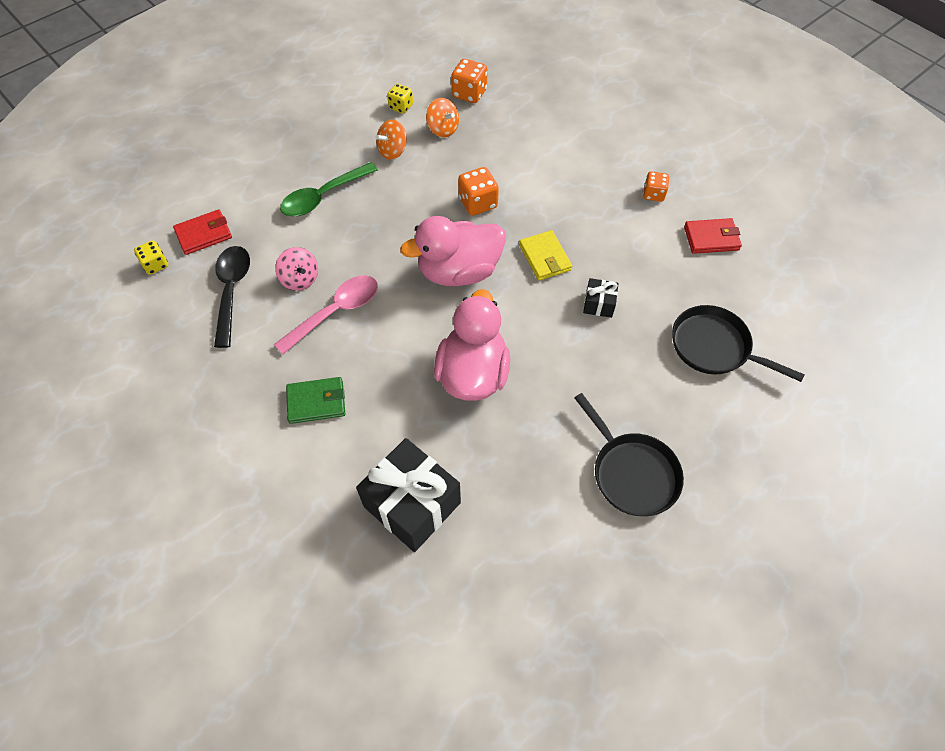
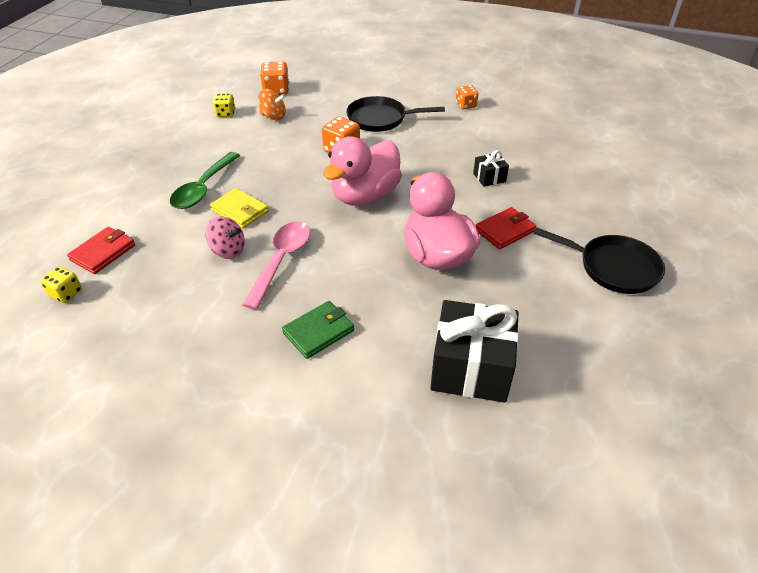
camera: 30 degrees left, 15 degrees down
(232, 291) = (166, 283): black spoon -> none
(393, 151) = (242, 141): orange spinning top -> none
(545, 257) = (423, 165): yellow wallet -> yellow wallet (240, 211)
(711, 238) = (527, 116): red wallet -> red wallet (505, 231)
(714, 347) = (590, 172): black pan -> black pan (380, 119)

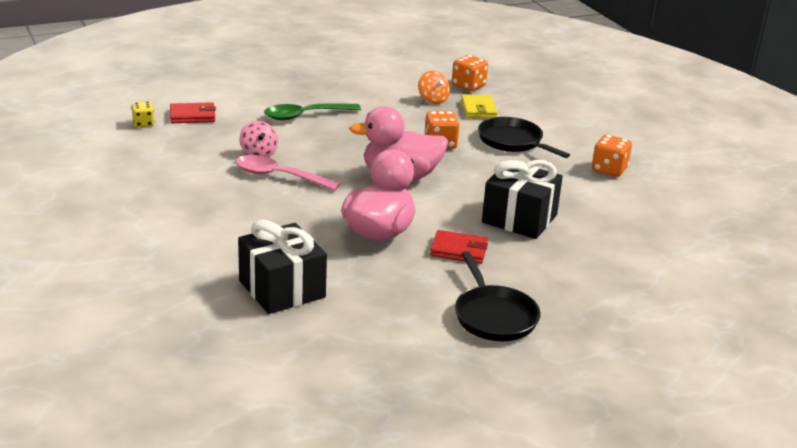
camera: 45 degrees right, 15 degrees down
(225, 113) = (402, 82): yellow dice -> none
(240, 211) = (304, 139): yellow wallet -> yellow wallet (478, 109)
(281, 260) = (279, 176): pink spoon -> pink spoon turned 135 degrees counterclockwise
(318, 332) = (233, 218): green wallet -> none
(465, 105) = (609, 170): orange dice -> orange dice, size x1.50
(489, 177) = (519, 219): black gift -> black gift, size x2.12

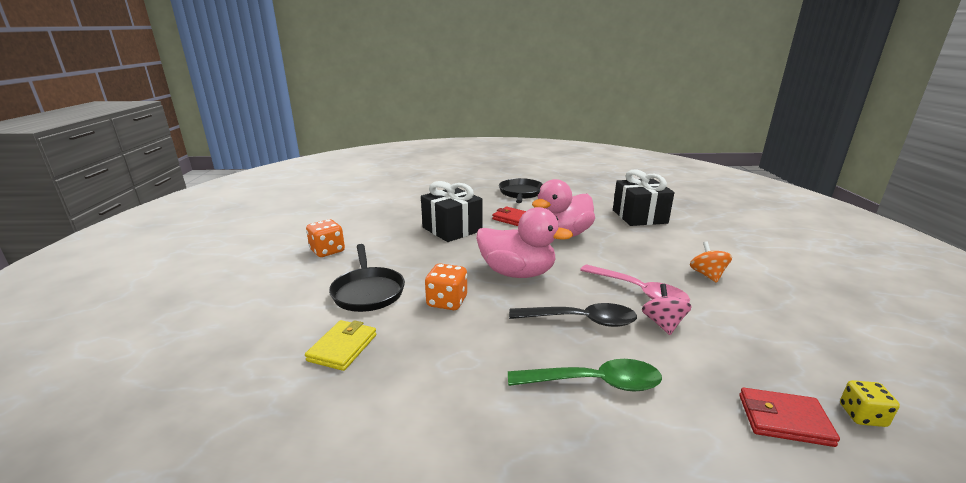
camera: 155 degrees left, 5 degrees down
(325, 146) = (581, 320): none -> black spoon
(432, 100) = (383, 381): orange spinning top -> orange spinning top (707, 275)
(468, 86) = (290, 407): orange dice -> none

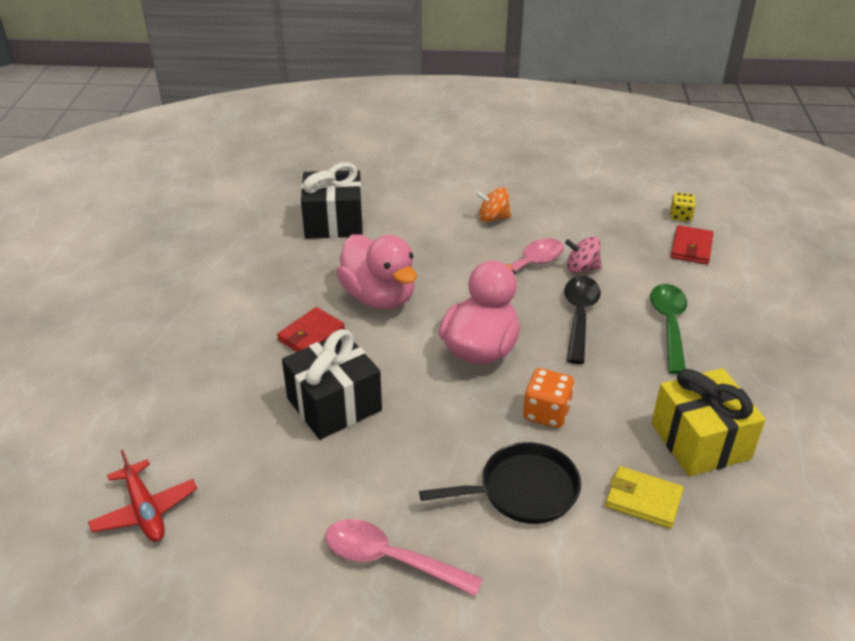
camera: 85 degrees left, 15 degrees up
(327, 251) = (390, 559): orange dice -> pink spoon
(380, 198) = (145, 510): none -> red plane
(408, 391) = (700, 441): none -> yellow gift
(521, 193) = (200, 315): black pan -> none

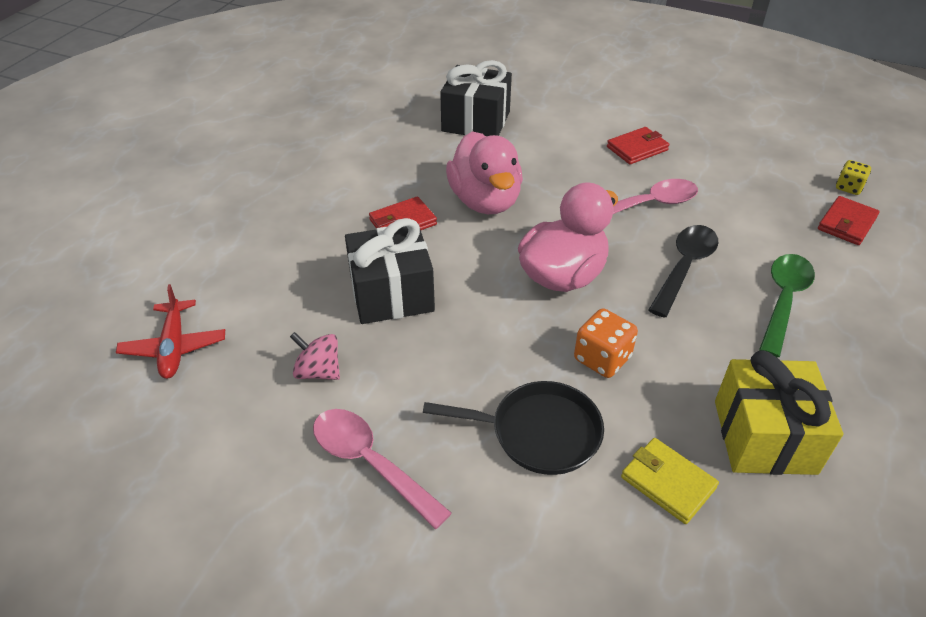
camera: 20 degrees right, 5 degrees up
(493, 218) = (637, 148): orange spinning top -> red wallet
(581, 268) = (709, 218): pink spinning top -> pink spinning top (318, 371)

